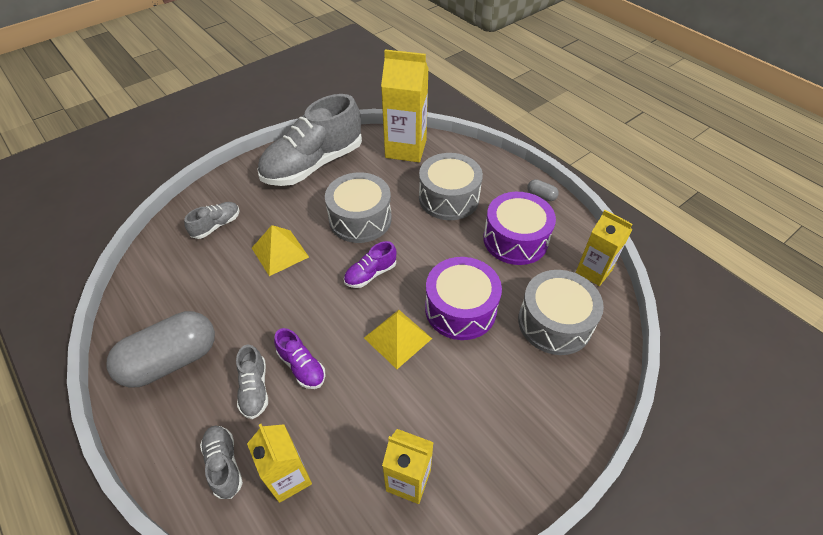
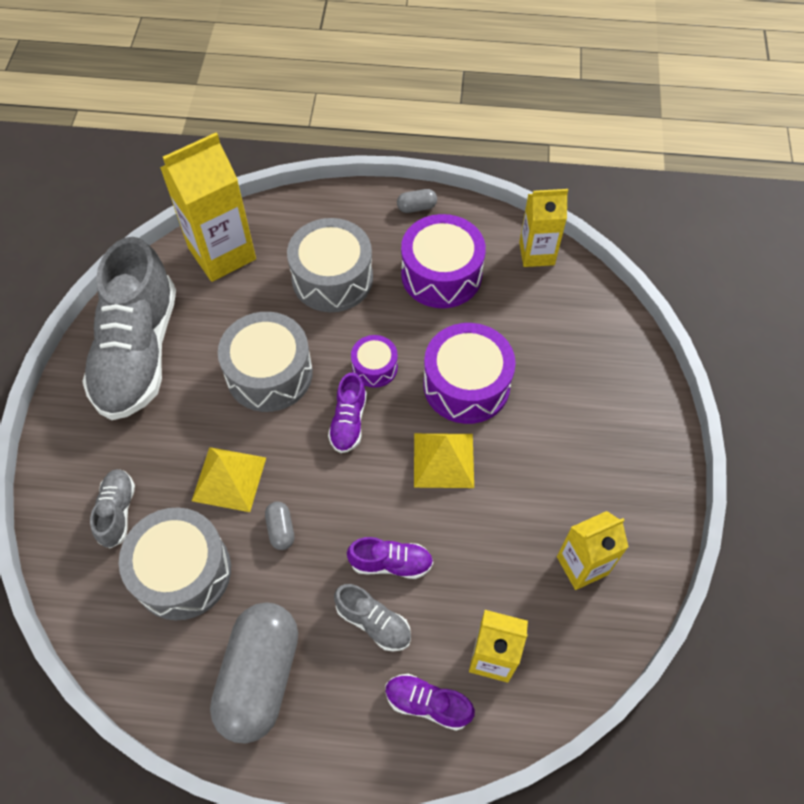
camera: 45 degrees left, 10 degrees up
(224, 464) = (427, 704): grey shoe -> purple shoe
(272, 297) = (281, 529): none -> grey capsule
(418, 258) = (374, 367): none -> purple drum
(554, 322) = (553, 330): grey drum -> grey drum (182, 572)

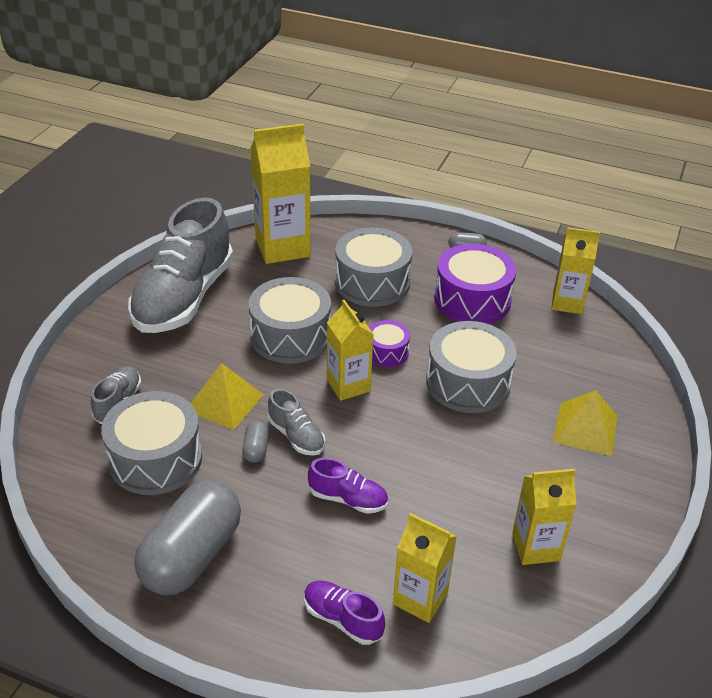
camera: 15 degrees right, 20 degrees down
(348, 422) = (348, 385): purple shoe -> yellow carton
(373, 622) = (314, 540): grey shoe -> grey shoe (296, 436)
(443, 460) = (426, 433): yellow pyramid -> yellow pyramid (585, 428)
(466, 385) = (468, 383): purple drum -> grey drum

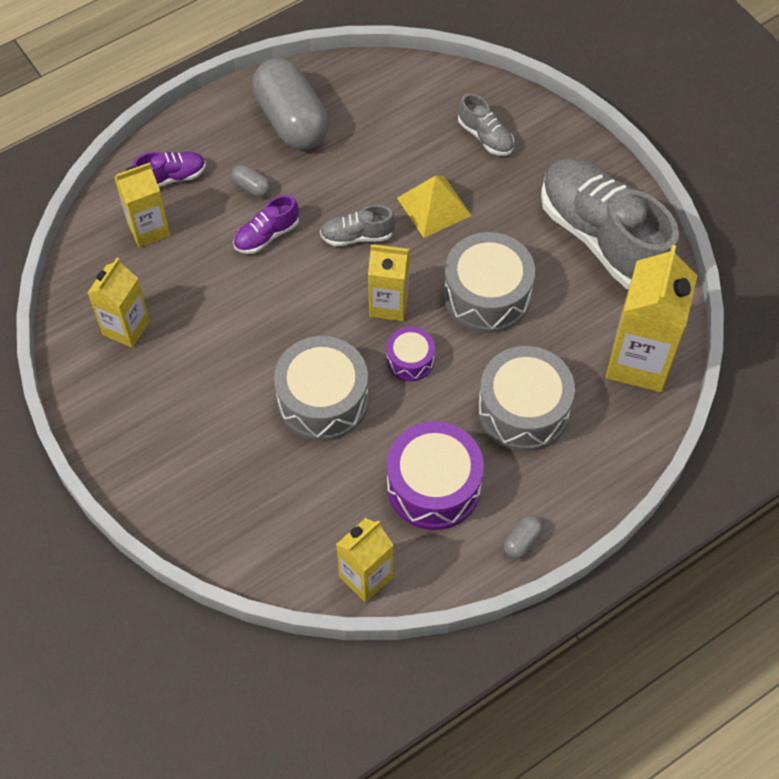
camera: 125 degrees right, 20 degrees up
(155, 459) = (402, 136): grey drum -> none
(256, 449) = (363, 202): grey capsule -> grey capsule (252, 187)
(585, 428) = (200, 455): yellow pyramid -> none

